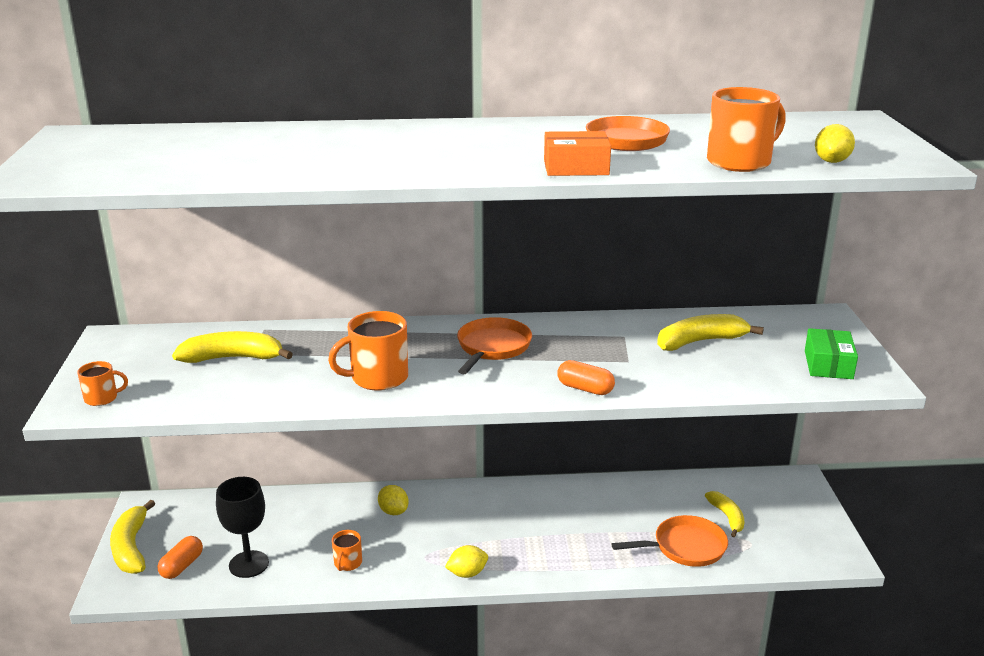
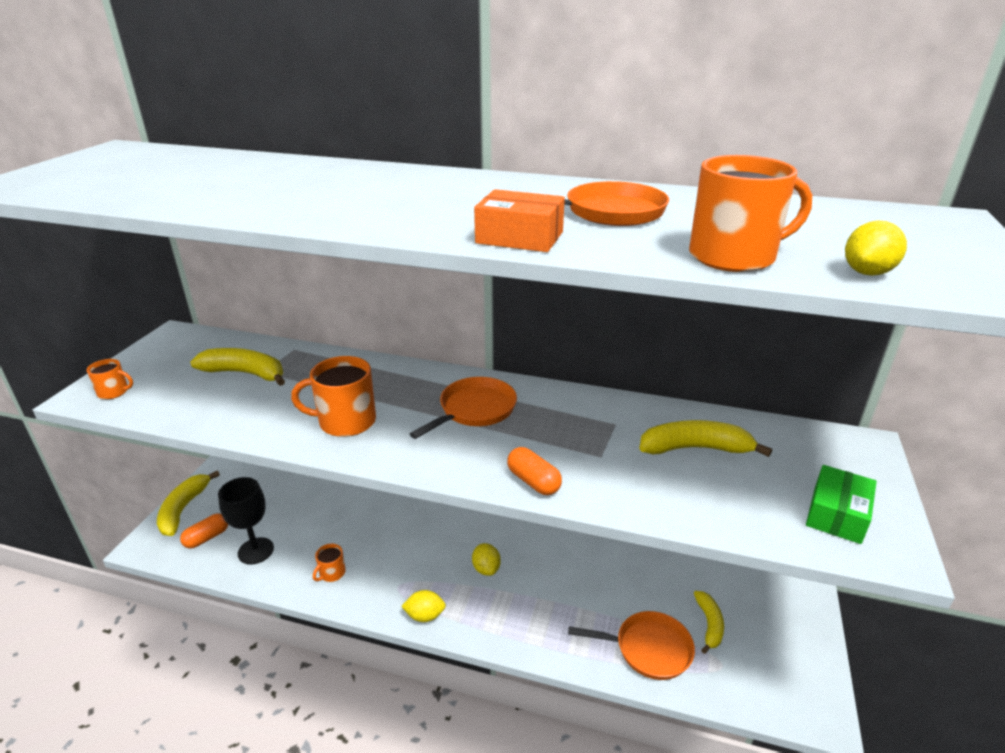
camera: 20 degrees right, 5 degrees up
(393, 511) = (398, 530): yellow lemon -> yellow lemon (486, 568)

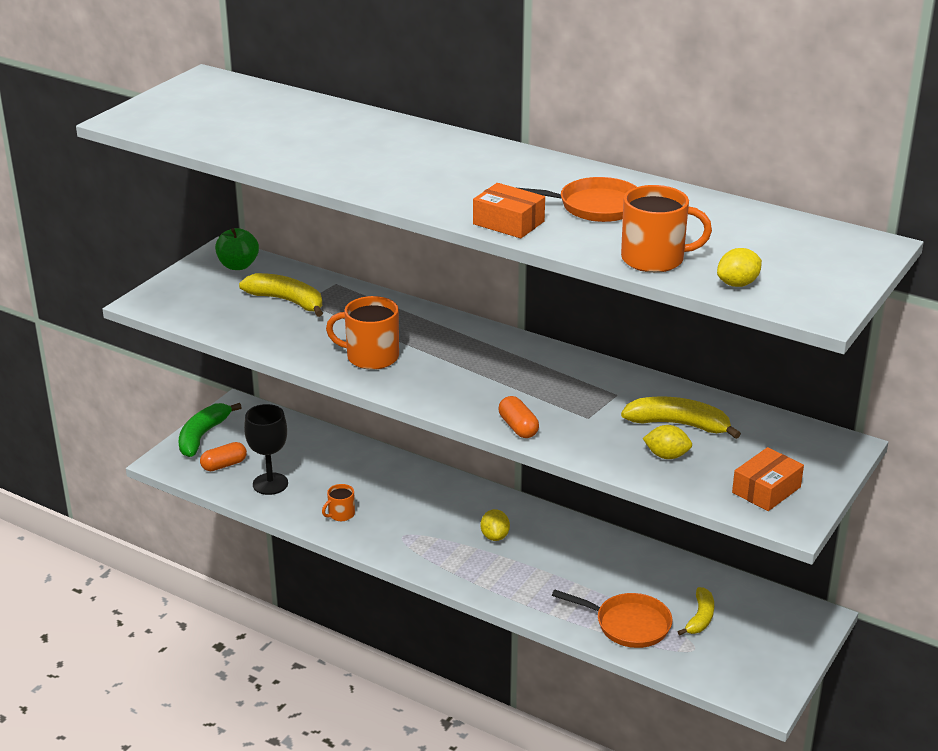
camera: 15 degrees right, 0 degrees up
(114, 392) = (170, 302): orange mug -> none
(183, 509) = (202, 436): yellow banana -> green banana
(191, 344) = (238, 266): none -> green apple
(425, 615) = (422, 563): yellow lemon -> yellow lemon (666, 456)
(474, 410) = (490, 364): orange pan -> none
(836, 514) = (766, 490): green box -> orange box

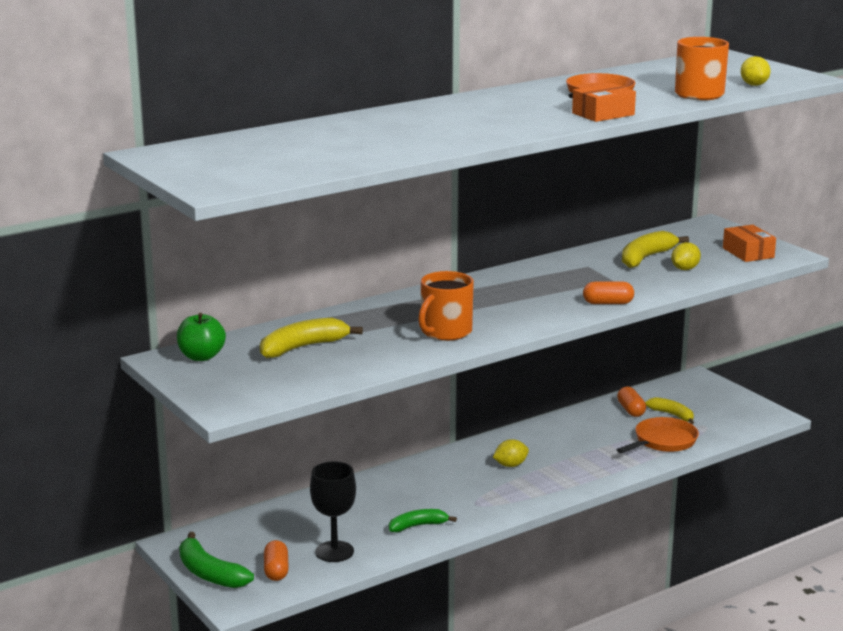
camera: 65 degrees left, 10 degrees down
(341, 514) = (418, 526): orange mug -> green banana
(495, 536) = (510, 465): yellow lemon -> yellow lemon turned 45 degrees counterclockwise
(685, 585) = (631, 410): none -> orange capsule

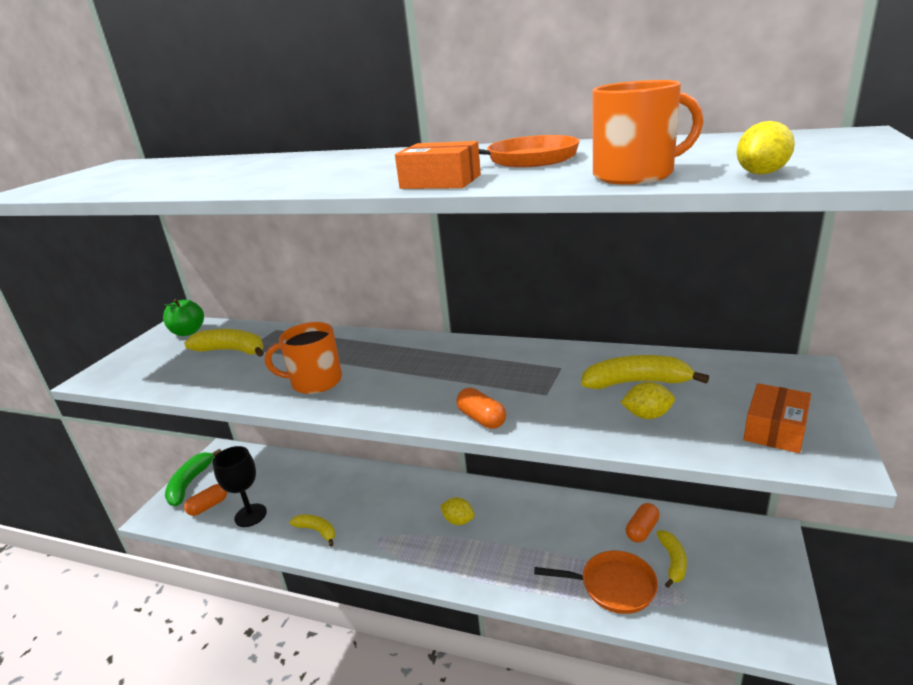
camera: 55 degrees right, 5 degrees up
(418, 526) = (317, 531): green banana -> yellow banana

